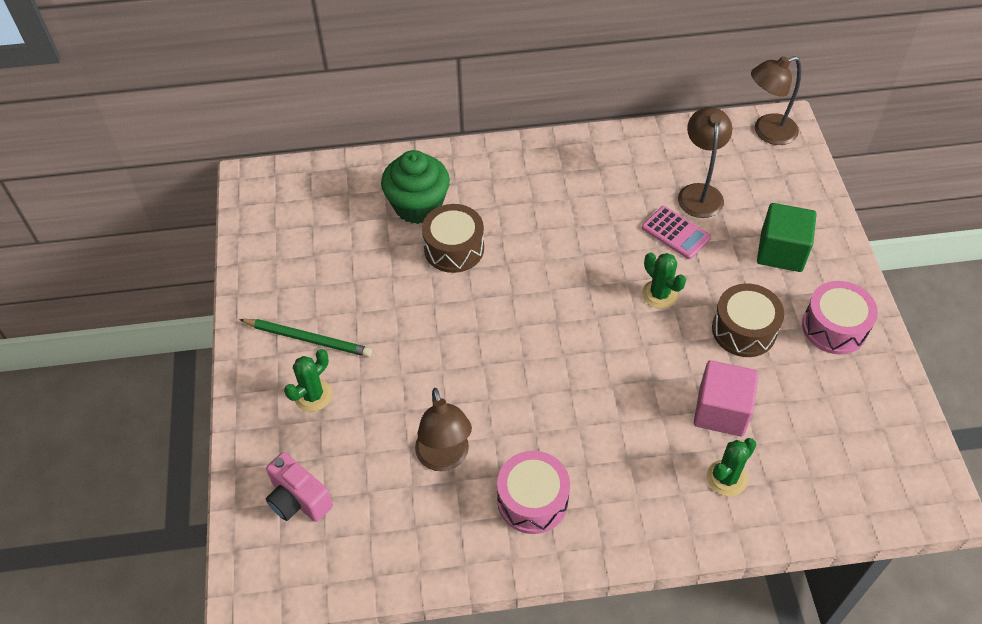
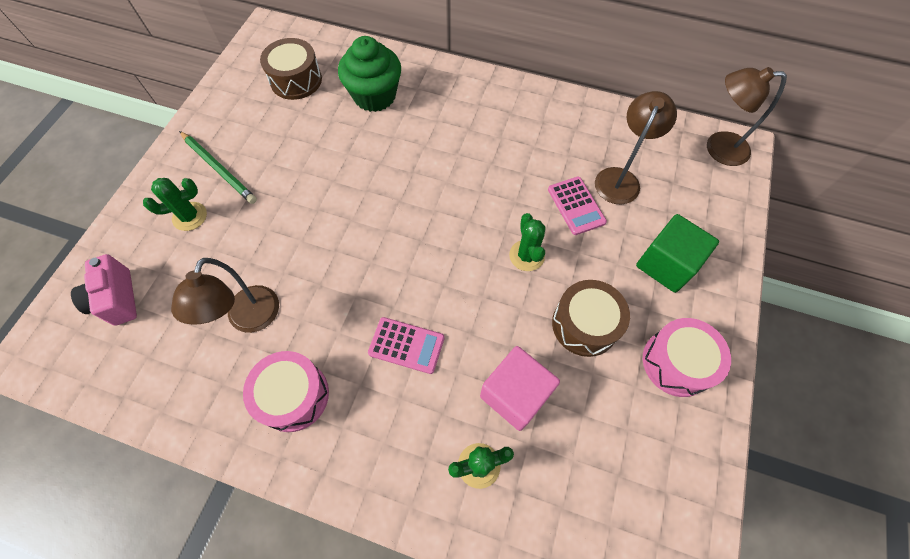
camera: 25 degrees right, 10 degrees up
(454, 248) = (379, 142): brown drum -> brown drum (296, 80)
(604, 414) = (406, 345): none -> pink calculator

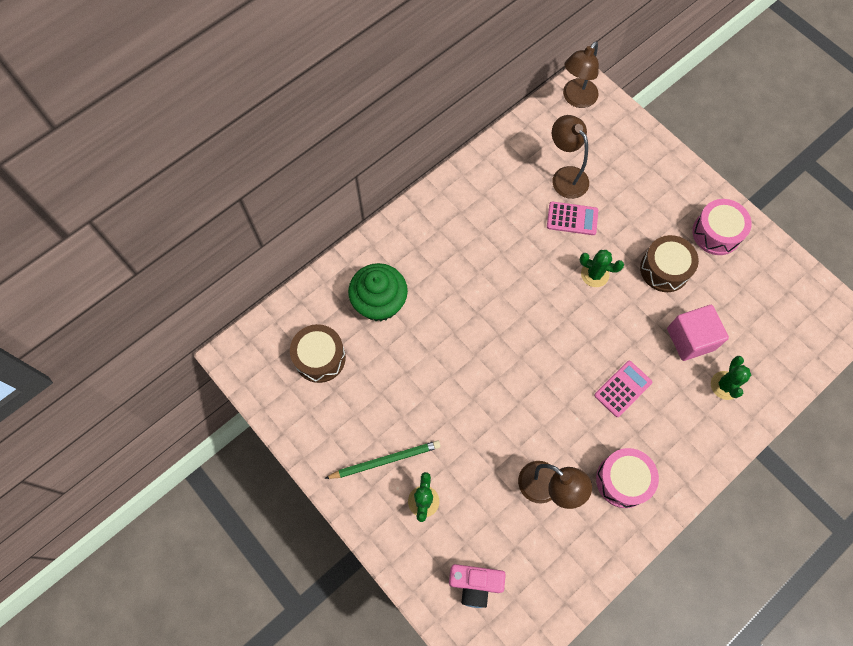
camera: 60 degrees left, 5 degrees up
(666, 264) = (648, 193): green cube -> none

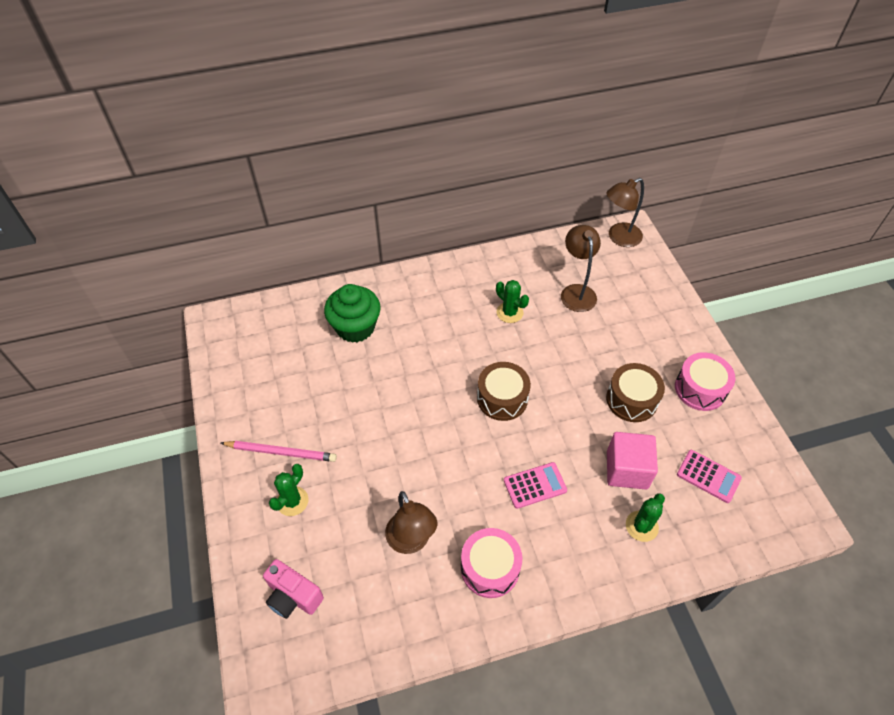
camera: 25 degrees right, 15 degrees down
(320, 358) = (279, 349): brown drum -> brown drum (502, 398)
(385, 460) = (281, 452): green pencil -> pink pencil
(572, 219) = (564, 326): pink calculator -> pink calculator (708, 476)
(594, 274) = (561, 378): green cactus -> green cactus (509, 312)

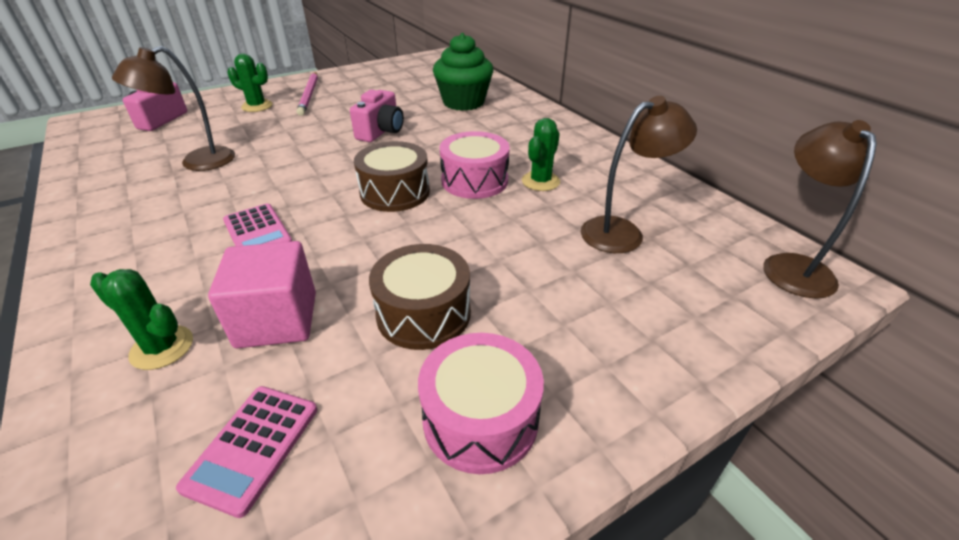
camera: 75 degrees right, 15 degrees down
(396, 397) = (381, 132): none -> pink camera
(490, 568) = (144, 212): pink drum -> pink drum (474, 180)
(619, 238) = (791, 266): brown lamp -> brown lamp turned 45 degrees clockwise

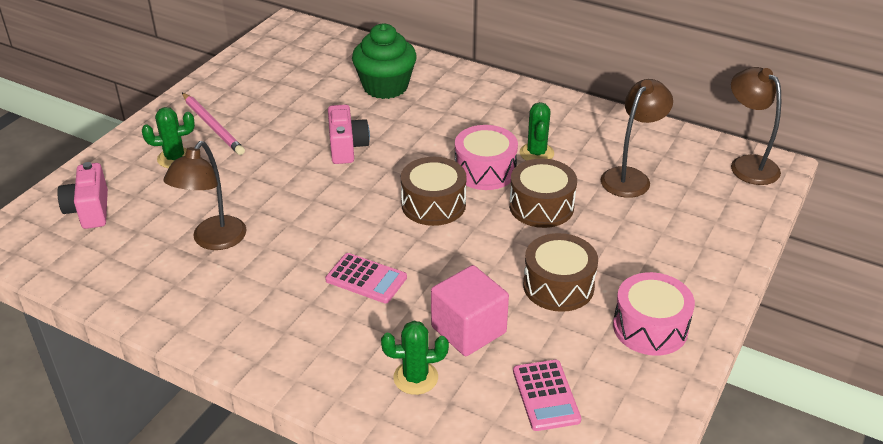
camera: 30 degrees left, 0 degrees up
(494, 227) = (541, 206): none -> brown drum

